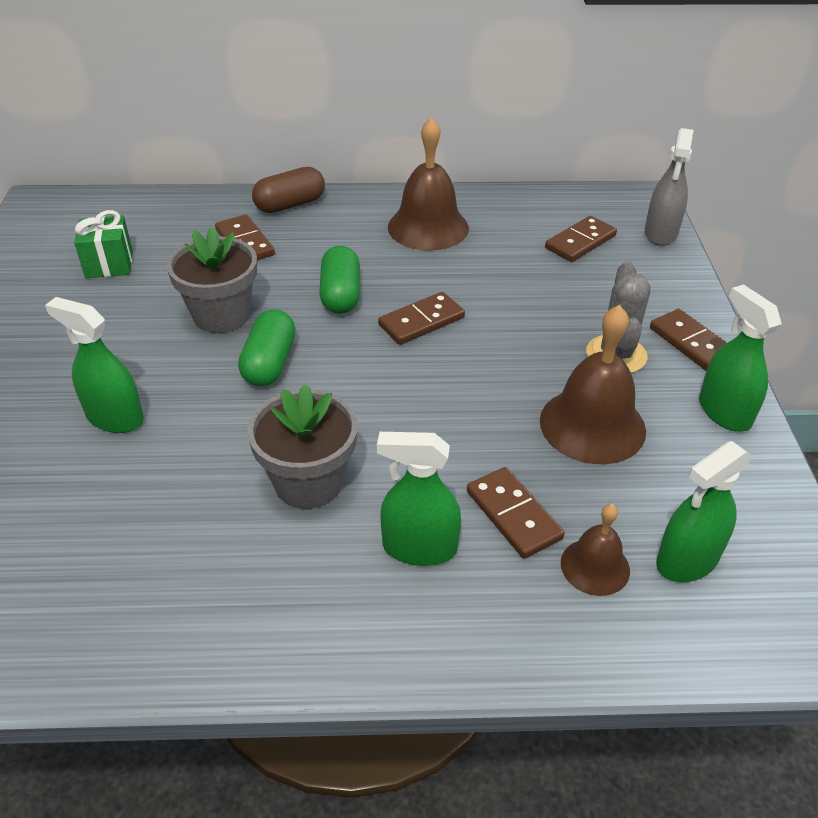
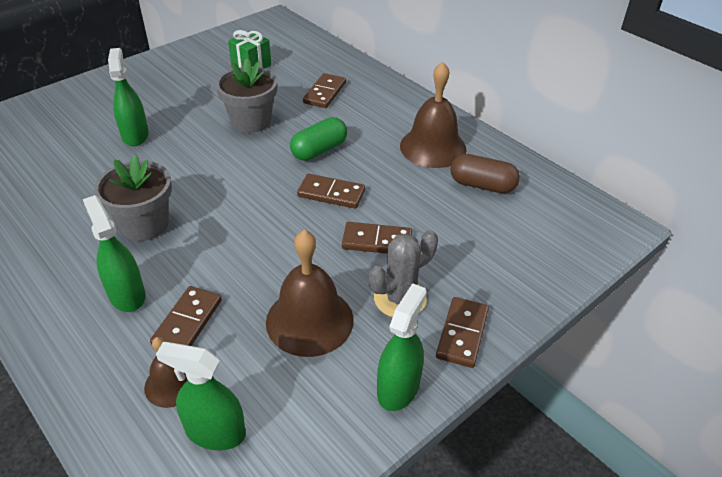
camera: 50 degrees right, 0 degrees up
(269, 363) = (228, 159): green capsule -> none
(290, 205) = (382, 87): brown capsule -> brown capsule (482, 185)
(580, 242) = (512, 220): brown domino -> brown domino (377, 241)
(661, 233) = (584, 256): grey spray bottle -> none

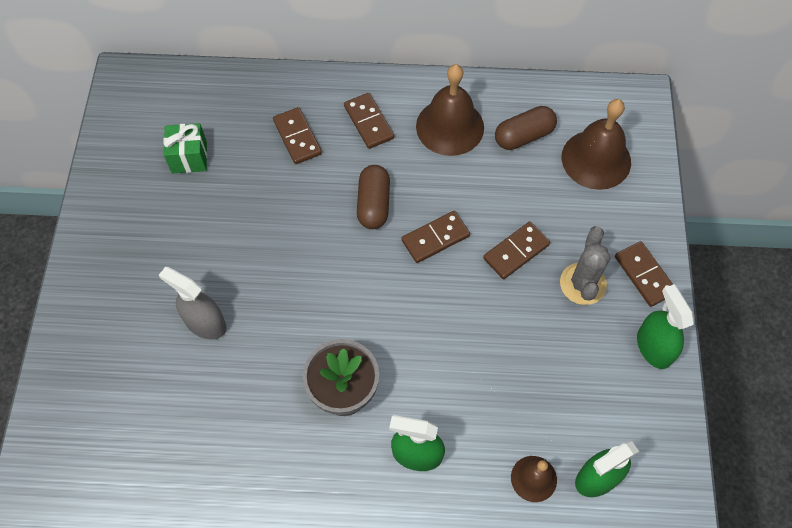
camera: 45 degrees left, 20 degrees up
(135, 135) = (205, 323): green spray bottle -> grey spray bottle
(188, 322) = (484, 431): brown domino -> brown domino (369, 122)
(251, 121) = (280, 221): grey flower pot -> none
(309, 320) = (552, 354): brown bell -> brown bell (596, 159)
(319, 150) = (373, 204): green capsule -> brown capsule

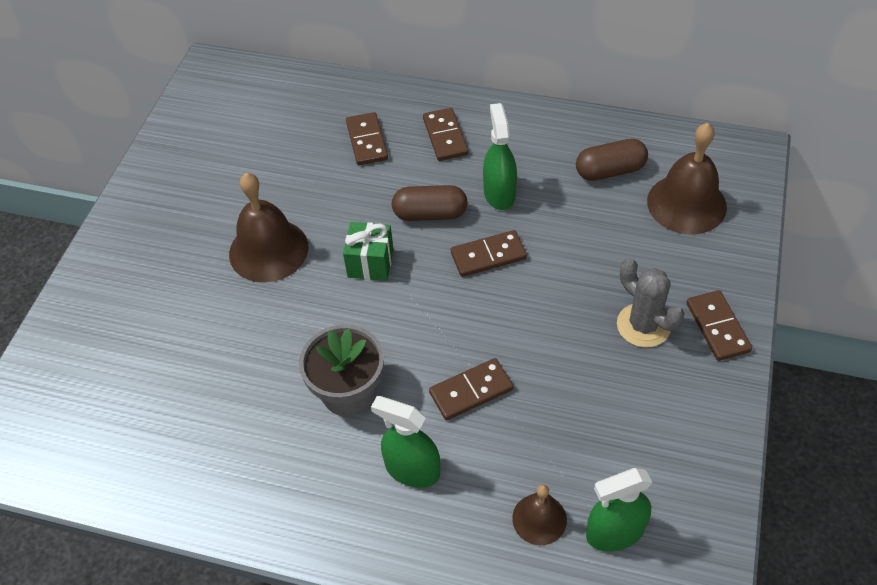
camera: 15 degrees right, 10 degrees down
(189, 158) = (252, 145): green gift -> green gift (370, 263)
(205, 323) = (222, 301): grey spray bottle -> none
(373, 204) = (430, 214): brown capsule -> brown capsule turned 75 degrees clockwise
(450, 126) = (531, 151): brown bell -> brown bell (268, 250)
(516, 252) = (575, 282): brown domino -> brown domino (471, 391)
(583, 284) = (643, 325): grey cactus -> grey cactus turned 60 degrees counterclockwise
(653, 347) = (712, 404): green spray bottle -> green spray bottle (499, 193)

